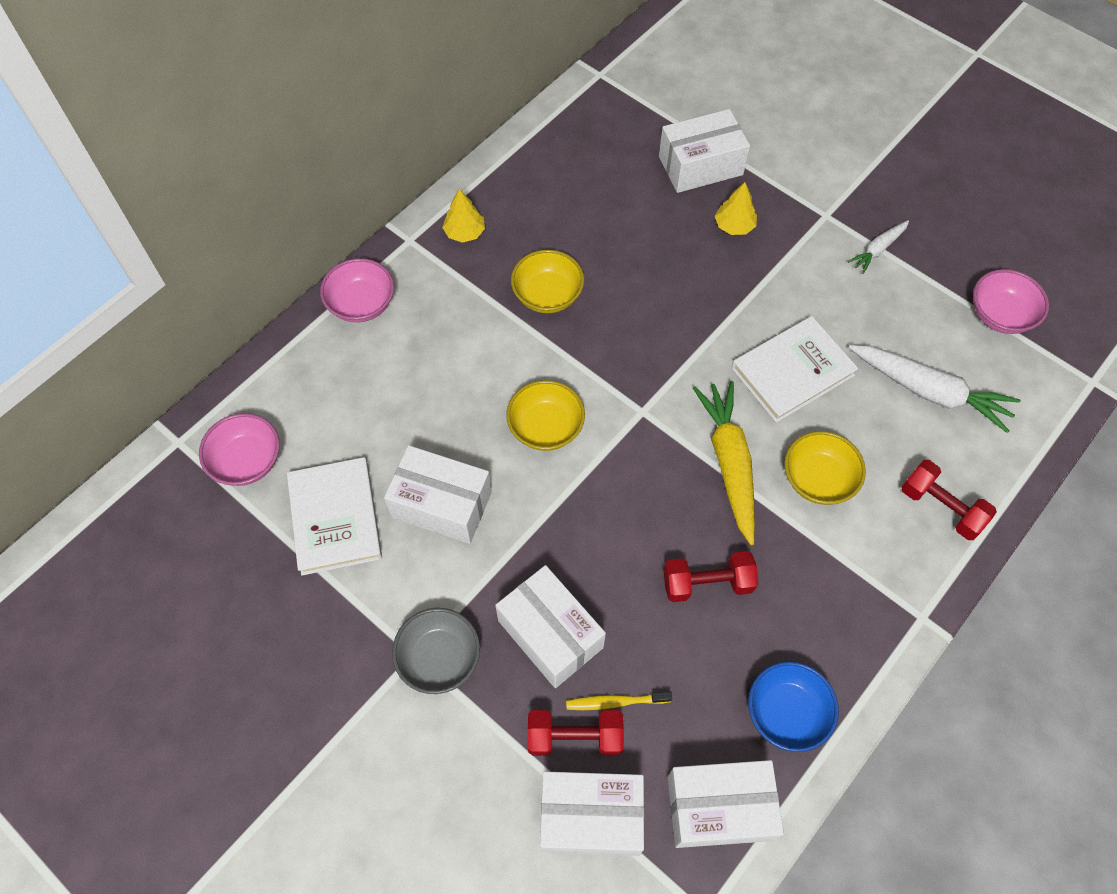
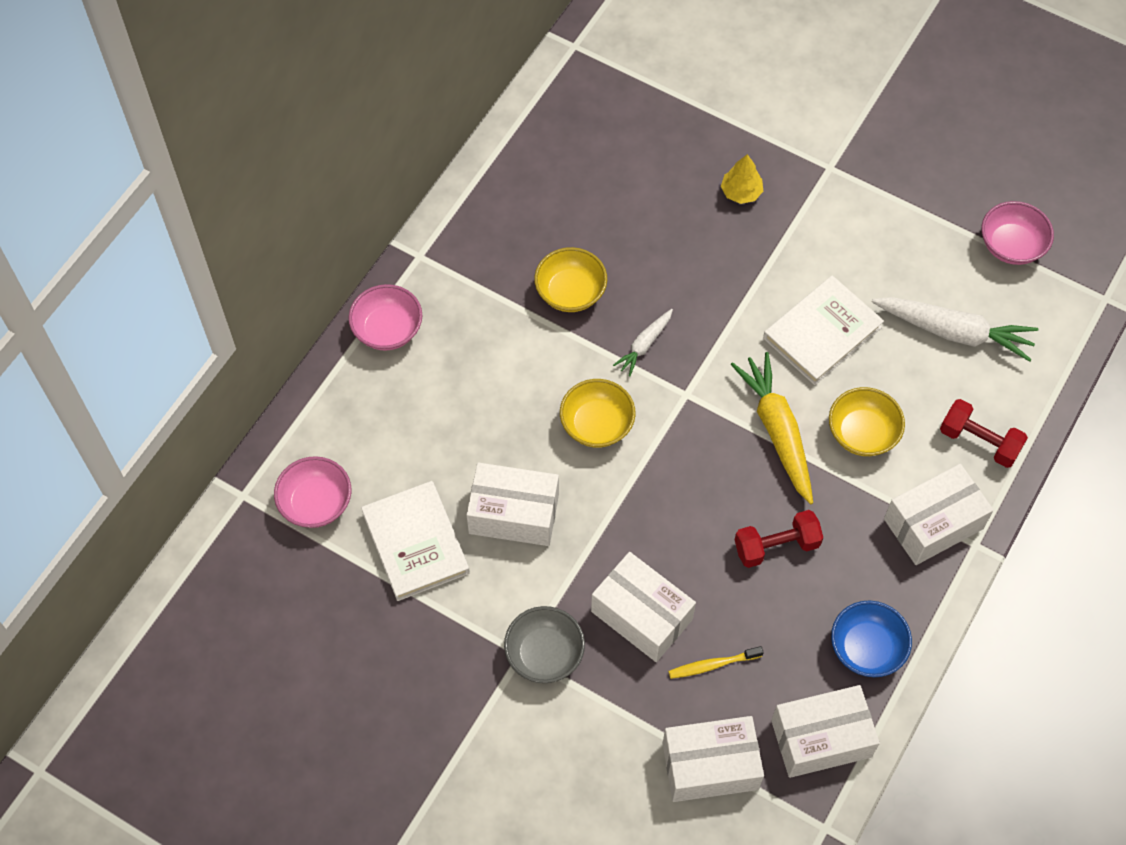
camera: 10 degrees left, 0 degrees up
(465, 232) = (473, 239): yellow tree -> none
(575, 737) = (682, 701): red dumbbell -> none
(700, 165) = (696, 132): white box -> white box (933, 524)
(878, 249) = (885, 196): white carrot -> white carrot (644, 345)

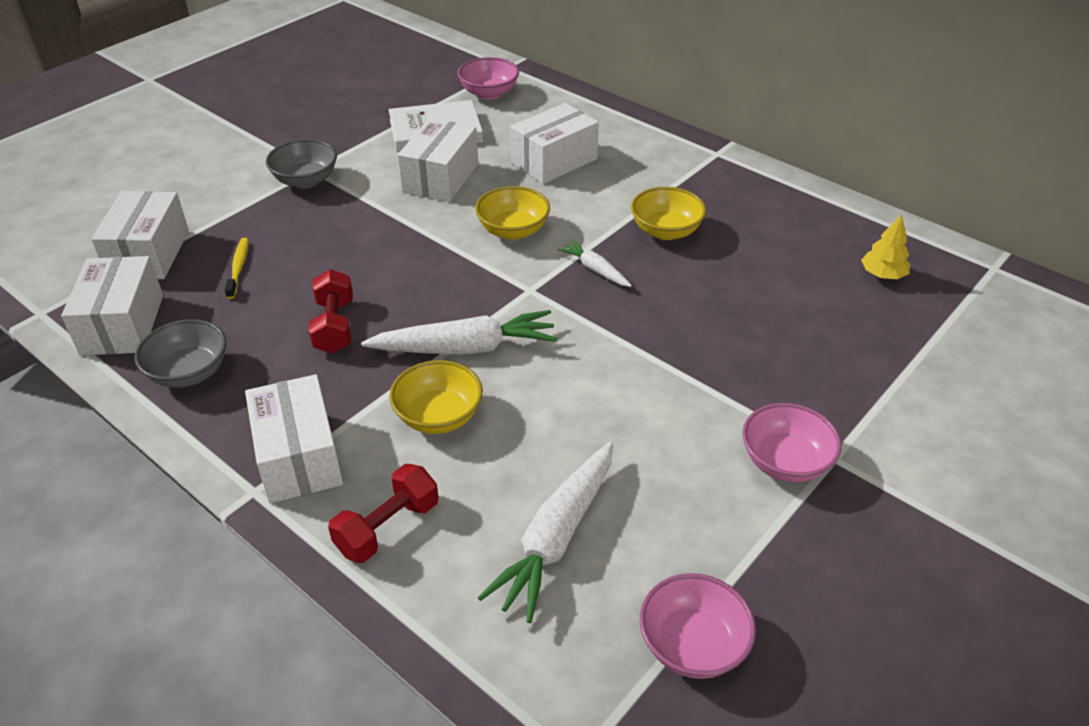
camera: 100 degrees right, 20 degrees down
(387, 330) = (641, 133): pink bowl -> pink bowl (785, 462)
(641, 615) = (310, 233): white box -> white box (554, 161)
(741, 192) = (791, 369): yellow tree -> yellow tree (882, 275)
(777, 431) = (465, 348): yellow carrot -> white carrot
(822, 333) = (582, 406): white book -> none
(866, 648) = (189, 373): blue bowl -> grey bowl

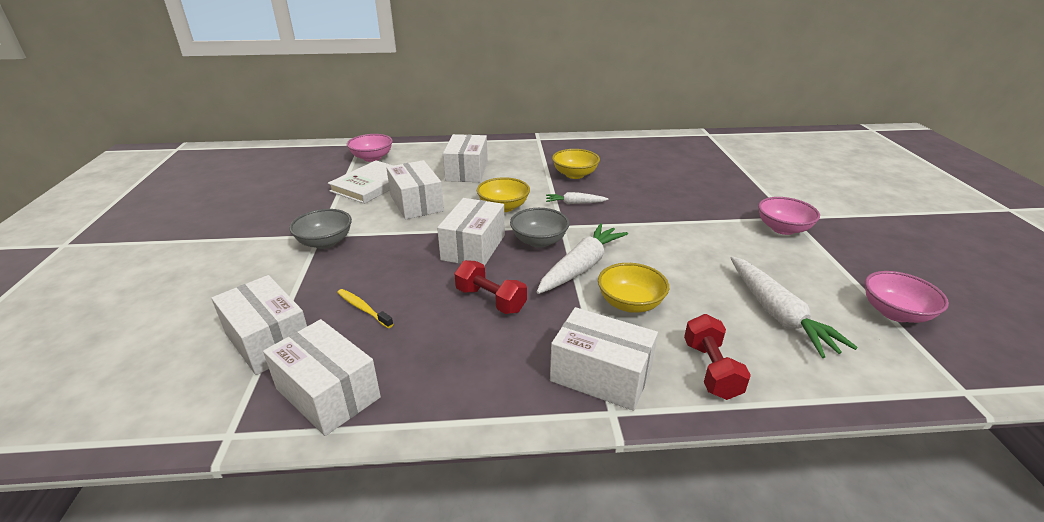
camera: 45 degrees left, 10 degrees down
(189, 373) = (440, 384): grey bowl -> grey bowl (539, 241)
(409, 261) = (473, 247): none -> white box
(882, 275) = (682, 152): yellow tree -> none

